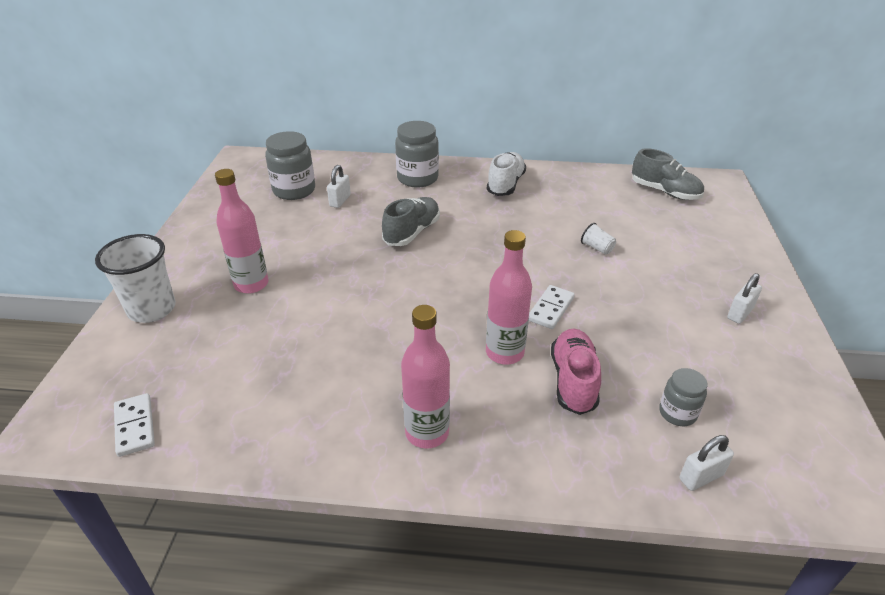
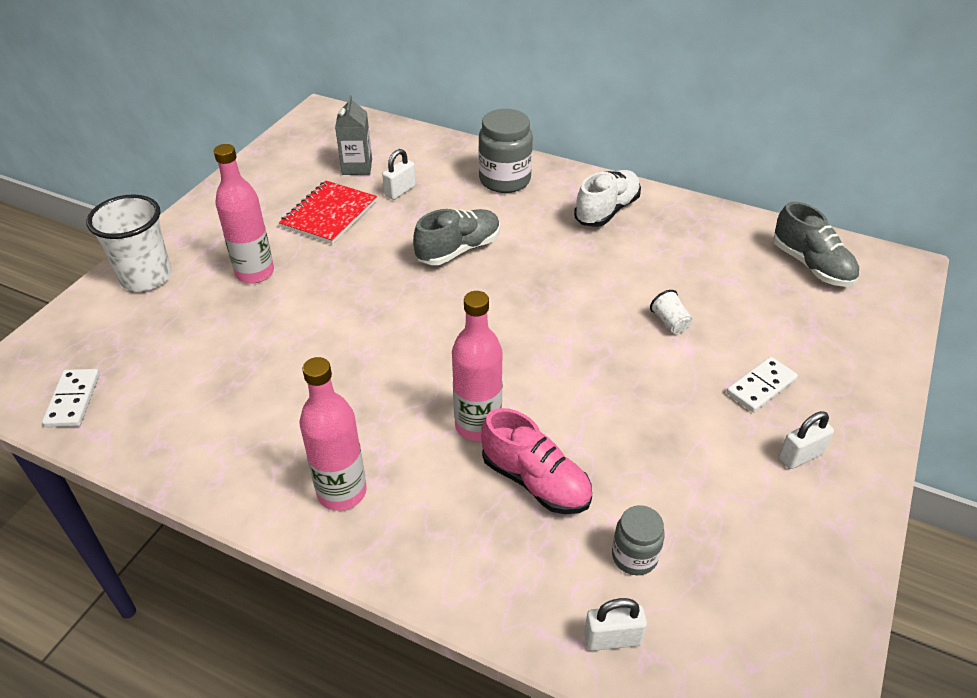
camera: 20 degrees right, 5 degrees up
(291, 228) = (329, 214): none -> red notebook
(294, 190) = (357, 167): grey jar -> grey carton
(550, 309) = (563, 386): white domino -> white domino (761, 386)
(573, 381) = (535, 481): pink shoe -> pink shoe turned 105 degrees clockwise

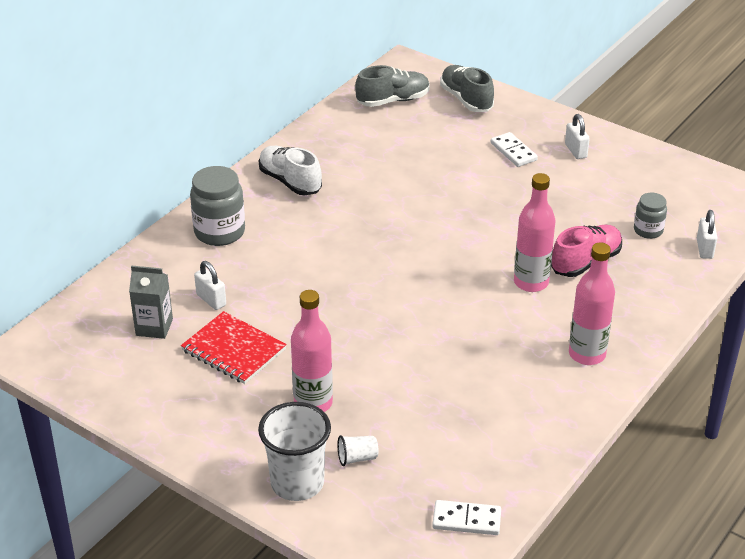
camera: 80 degrees left, 5 degrees down
(458, 250) = (318, 271): grey shoe -> grey shoe (466, 99)
(670, 322) = (440, 176): white cup -> white cup (357, 458)

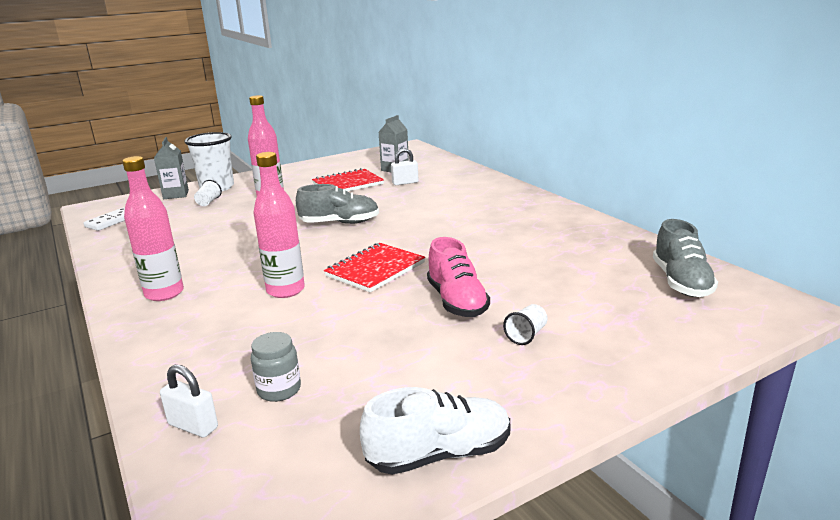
camera: 115 degrees right, 15 degrees down
(219, 232) = (482, 190): grey jar -> none
(290, 181) = (536, 217): white shoe -> white shoe (439, 454)
(344, 515) = (176, 194): none -> grey carton
(461, 246) = (375, 269): none -> red notebook
(466, 99) = (676, 330): grey shoe -> grey shoe (340, 223)
(513, 152) = (526, 335): white domino -> white cup
(575, 151) = (501, 386): white padlock -> none
(585, 262) = (277, 327): pink shoe -> pink shoe (457, 301)

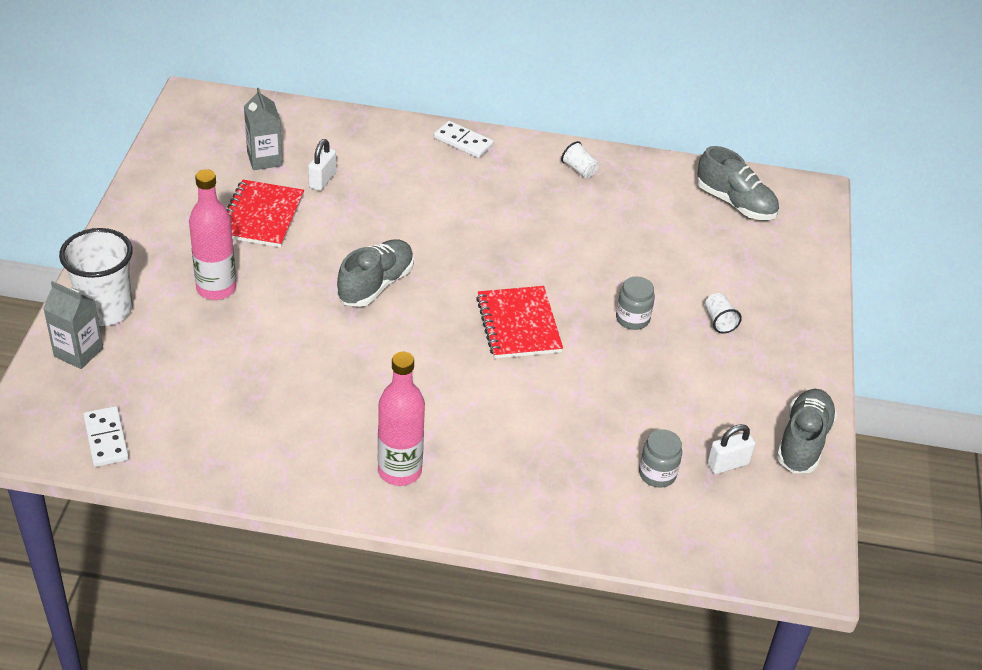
camera: 55 degrees left, 20 degrees up
(193, 426) = (659, 535): white padlock -> white padlock (728, 464)
(208, 202) = (156, 339): white cup -> white cup (579, 169)
(285, 290) = (493, 395): pink bottle -> none
(439, 454) = (803, 442): white shoe -> grey shoe
(457, 301) = (632, 319): pink shoe -> grey jar
(517, 193) = (463, 142): none -> white domino

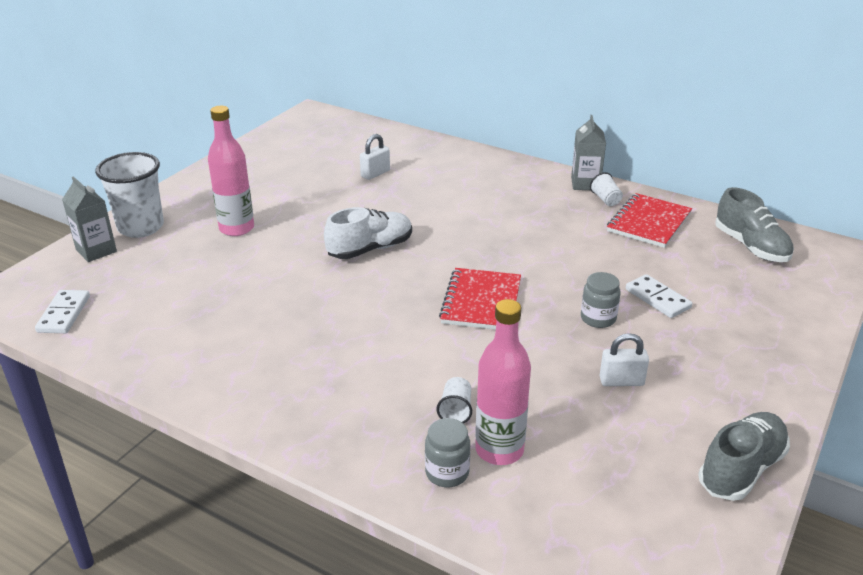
camera: 25 degrees right, 10 degrees down
(261, 216) = (309, 188): red notebook -> red notebook (648, 222)
(264, 159) = (339, 154): grey carton -> grey carton (585, 184)
(376, 284) = (370, 249): grey shoe -> white shoe
(399, 471) = (291, 396): pink bottle -> pink bottle (499, 450)
(463, 142) = (511, 166): white domino -> white domino (657, 298)
(657, 474) = (553, 461): grey jar -> grey jar (447, 473)
(719, 321) = (690, 337): white cup -> white cup (455, 411)
(728, 464) = (640, 471): white padlock -> white padlock (621, 381)

